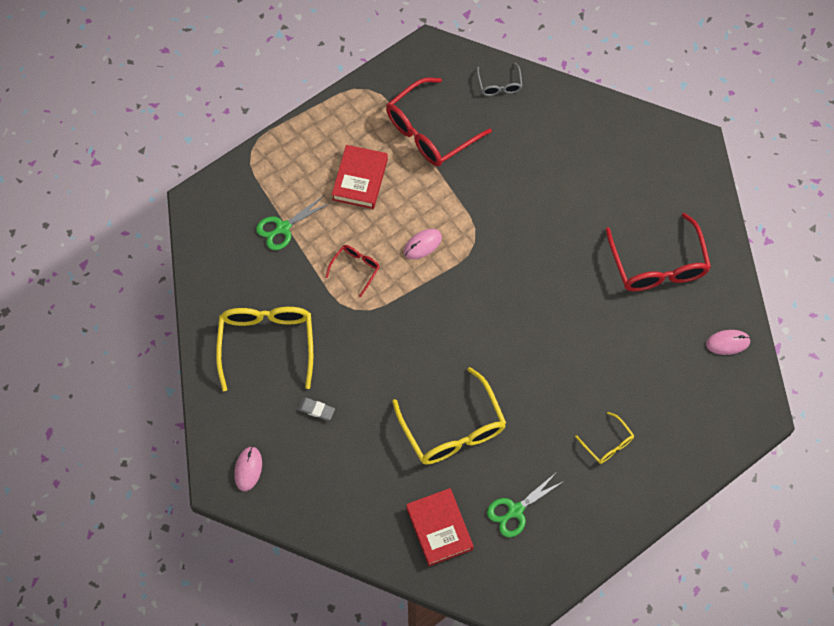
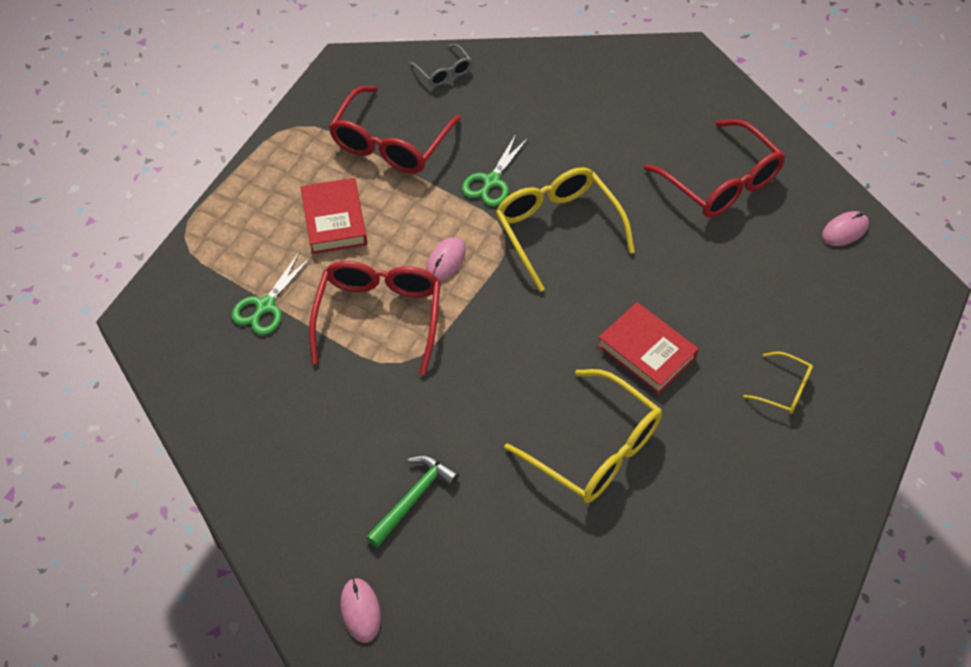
camera: 25 degrees left, 10 degrees down
(266, 344) = (310, 446): yellow glasses -> yellow glasses (558, 229)
(316, 410) = (413, 498): grey eraser -> green hammer
(355, 269) = (379, 317): red glasses -> red glasses, size x2.02
(439, 528) = (646, 576): red book -> red book (646, 352)
(515, 511) = (725, 512): green scissors -> green scissors (492, 181)

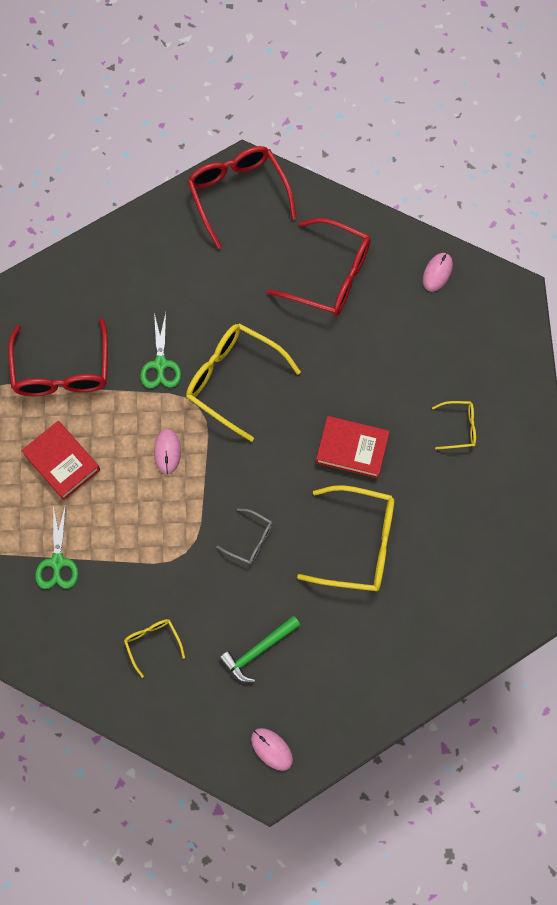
camera: 30 degrees left, 15 degrees up
(307, 432) = (153, 643): none -> yellow glasses
(379, 317) = (147, 525): red glasses -> red glasses (238, 195)
(413, 498) = (258, 650): green hammer -> green hammer turned 135 degrees counterclockwise
(444, 71) = (62, 281): grey glasses -> grey glasses (250, 539)

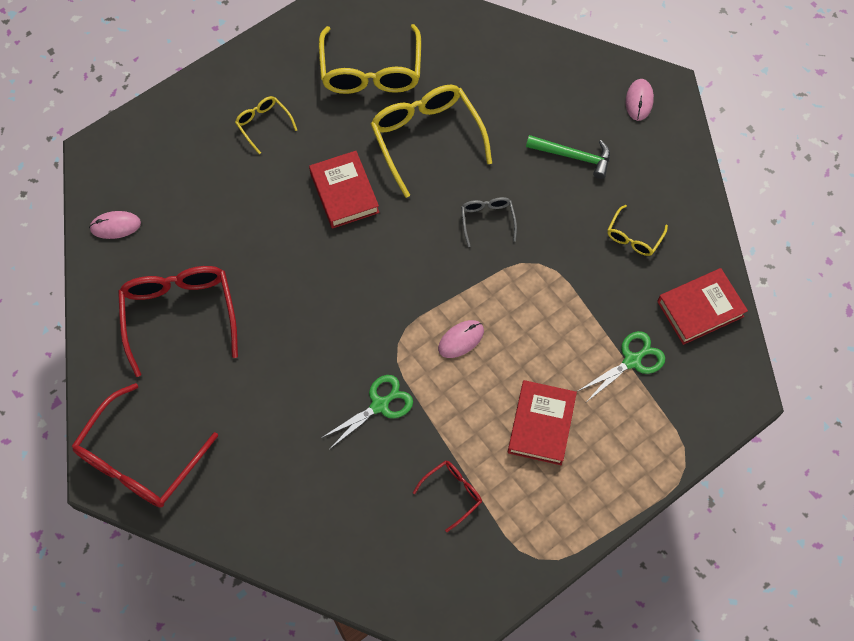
camera: 125 degrees left, 5 degrees down
(56, 646) = (700, 309): none -> red book
(62, 370) = (452, 493): red glasses -> red glasses, size x0.49
(234, 381) = (349, 329): yellow glasses -> yellow glasses (371, 71)

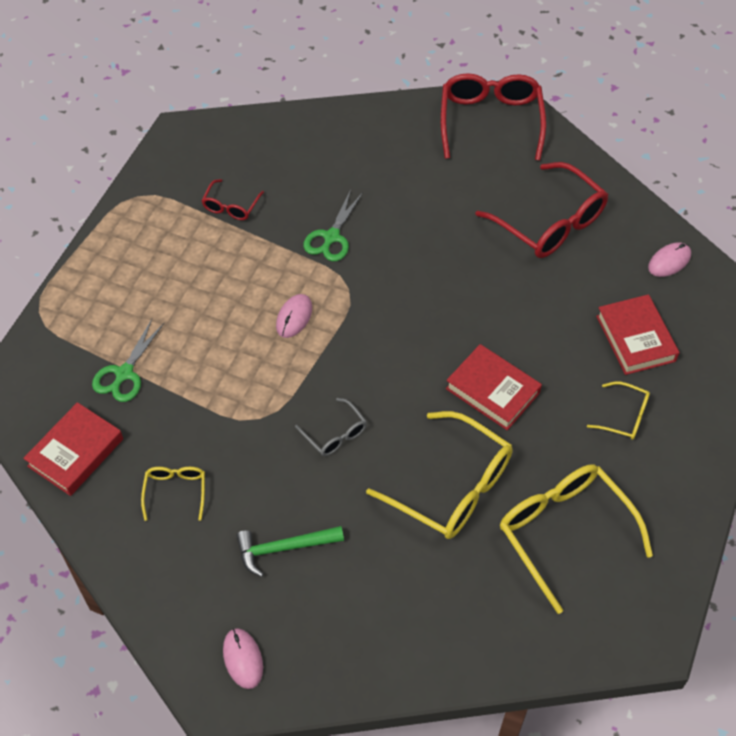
camera: 150 degrees right, 10 degrees down
(541, 424) = (183, 285): red book -> red book (635, 338)

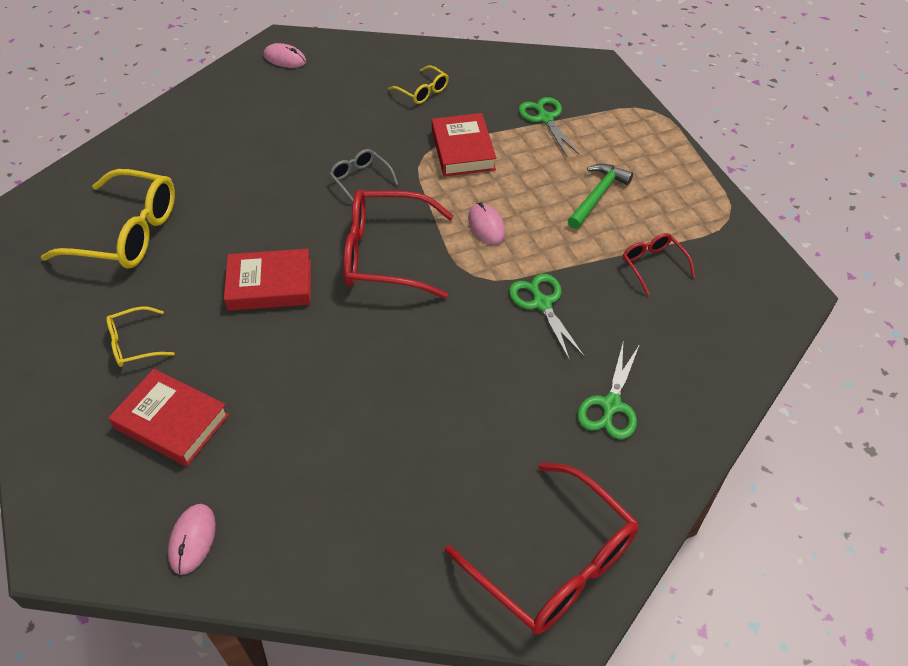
camera: 135 degrees right, 5 degrees down
(75, 452) = (508, 70): red book -> red book (463, 150)
(283, 548) = (320, 109): green hammer -> green hammer (598, 196)
(335, 434) = (360, 180): grey glasses -> grey glasses turned 45 degrees clockwise
(371, 158) = (611, 405): none -> green scissors
(451, 486) = (241, 205): yellow glasses -> none
(549, 222) = (362, 480): red glasses -> red glasses (386, 254)

